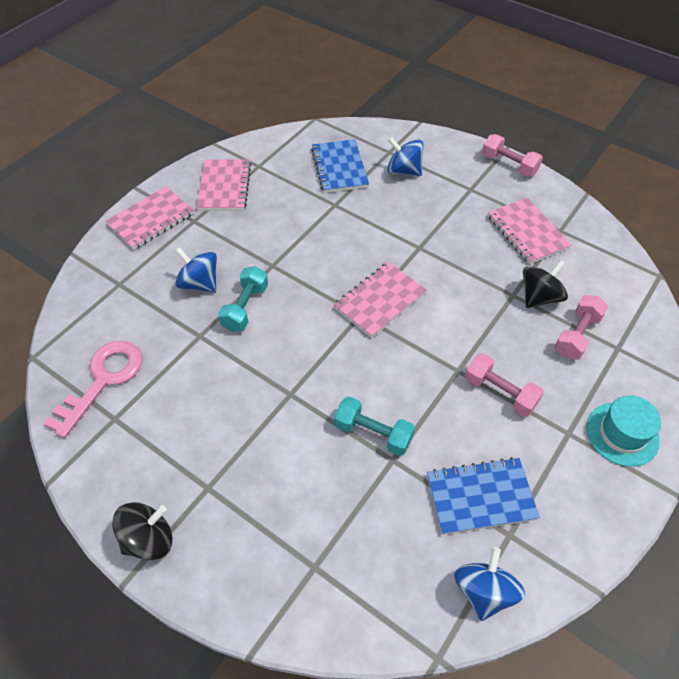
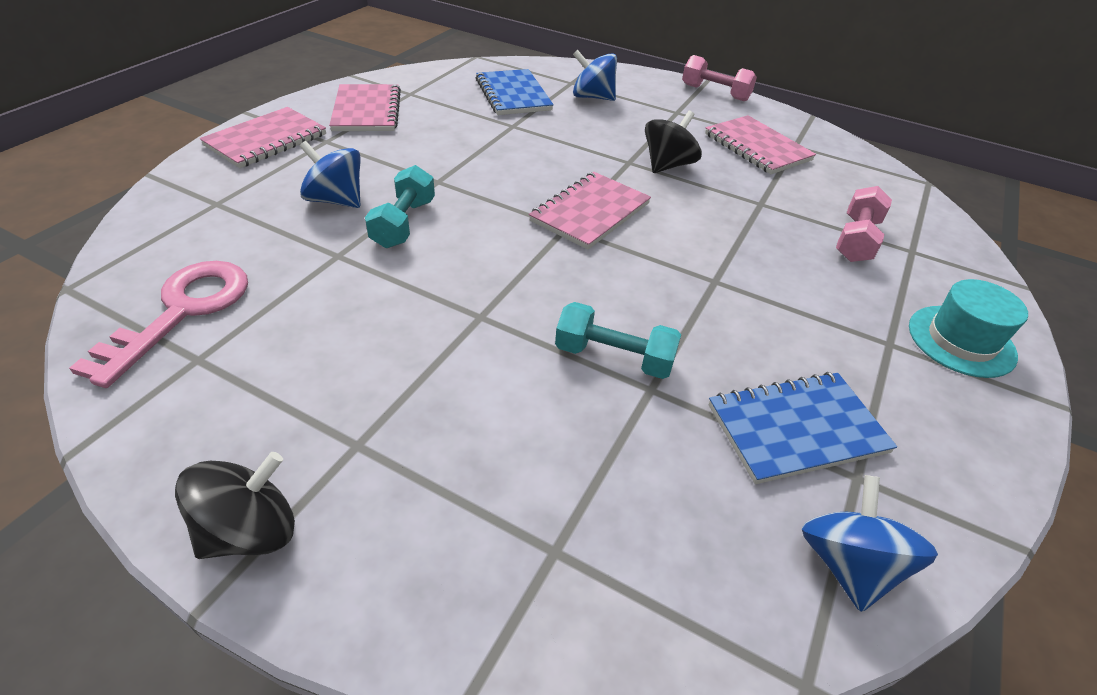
camera: 10 degrees left, 10 degrees down
(500, 392) = (780, 302): pink dumbbell -> none
(539, 297) = (794, 204): black spinning top -> black spinning top (667, 165)

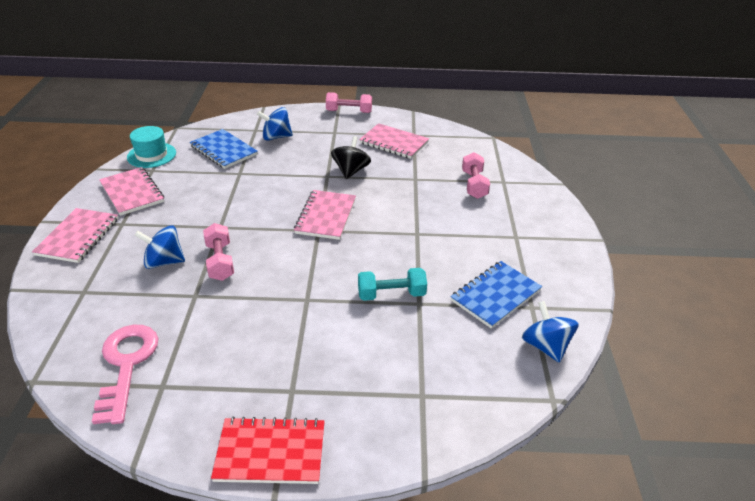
camera: 25 degrees left, 5 degrees down
(250, 531) = (270, 452): black spinning top -> red notebook
(403, 223) = (220, 261): turquoise dumbbell -> pink dumbbell
(961, 341) = (546, 223): turquoise hat -> turquoise hat (151, 155)

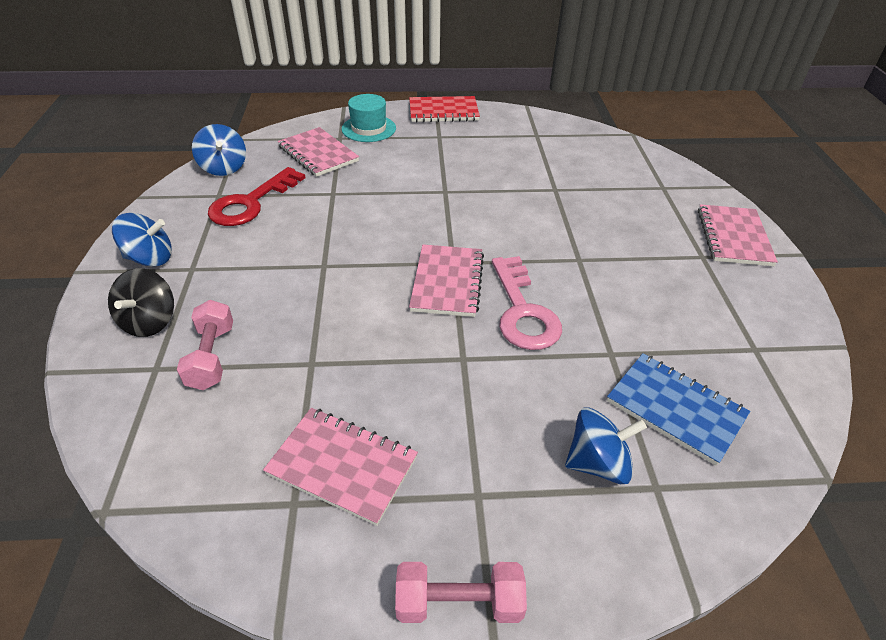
camera: 175 degrees right, 5 degrees up
(126, 365) = (573, 144): pink key -> pink key (523, 311)
(132, 193) = (739, 302): pink notebook -> pink notebook (318, 154)
(151, 155) = (791, 385): turquoise hat -> turquoise hat (368, 128)
(164, 262) = (611, 216): blue spinning top -> blue spinning top (150, 258)
(220, 261) = (551, 220): pink dumbbell -> none
(351, 171) = (424, 373): black spinning top -> black spinning top (150, 321)
(391, 294) = (360, 199): turquoise dumbbell -> none
(495, 295) = (251, 203): blue notebook -> red key

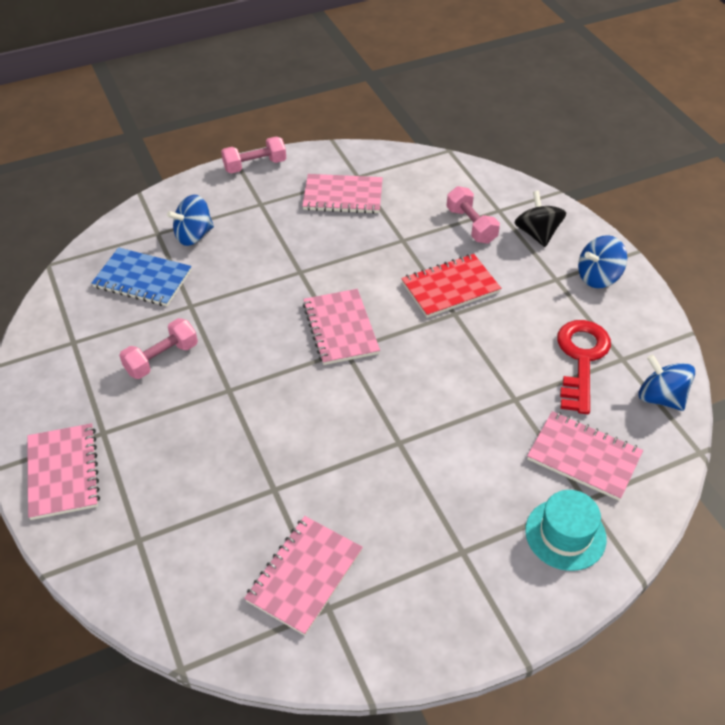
camera: 160 degrees right, 5 degrees up
(443, 111) = (491, 623): red notebook -> red notebook (450, 287)
(523, 311) = (267, 320): pink key -> none
(546, 148) = (304, 576): none -> pink notebook
(647, 304) = (161, 358): none -> pink dumbbell

